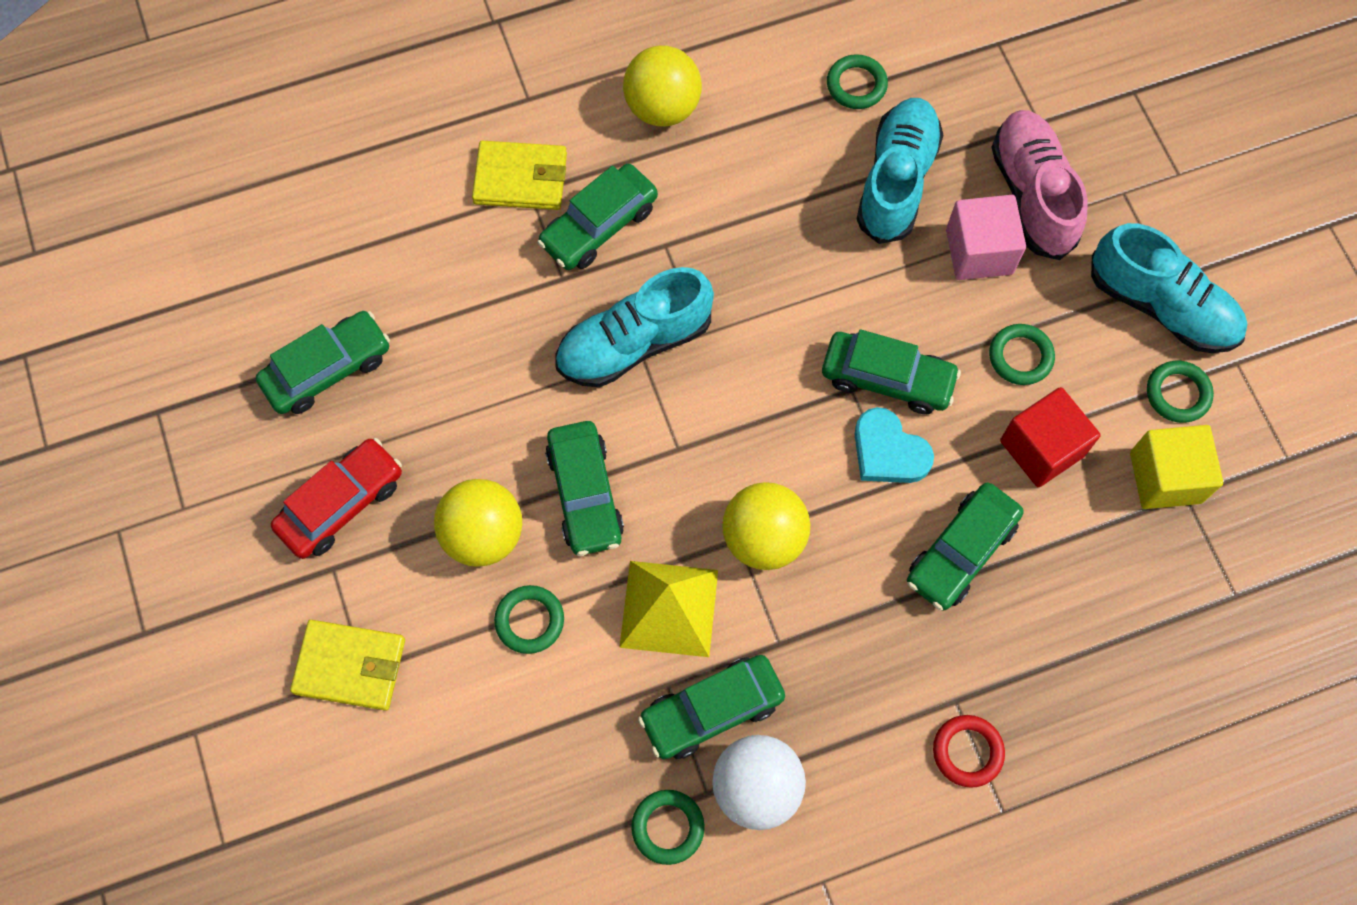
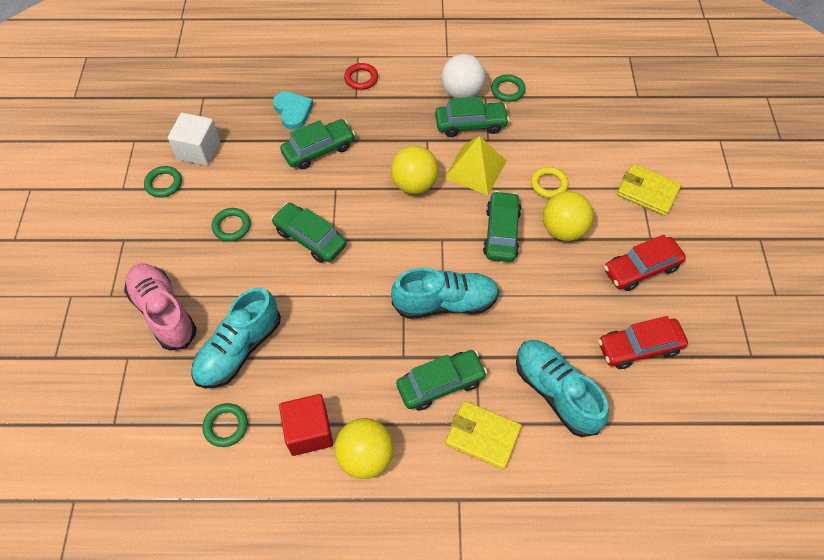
camera: 160 degrees left, 10 degrees down
(327, 369) = (639, 347): green car -> red car
(529, 620) = (549, 184): green ring -> yellow ring
(888, 451) = (329, 203): turquoise heart -> turquoise heart (293, 111)
(979, 251) = (217, 289): pink cube -> none
(1032, 195) = (164, 312): pink shoe -> pink shoe turned 135 degrees clockwise
(1041, 448) = (250, 181): red cube -> red cube (309, 431)
(1161, 306) = (138, 227): turquoise shoe -> turquoise shoe (556, 392)
(1165, 477) = (199, 150): yellow cube -> white cube

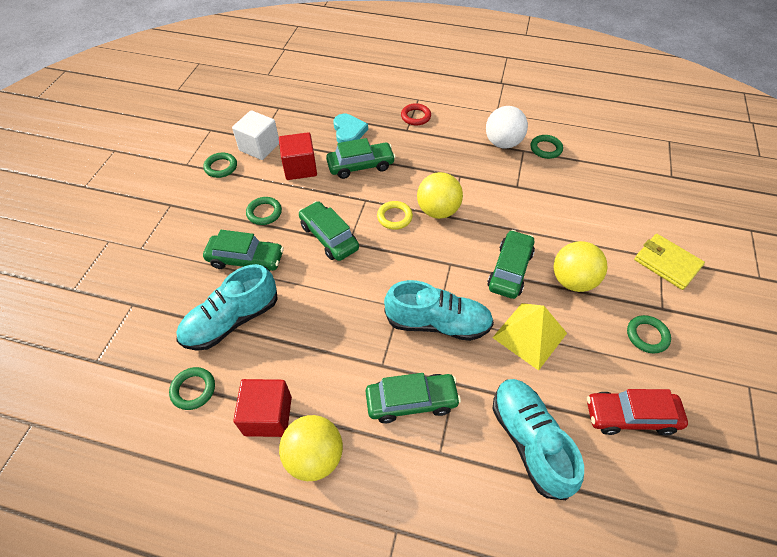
camera: 15 degrees right, 5 degrees down
(164, 312) = (179, 272): pink shoe -> none
(253, 166) = (300, 168): none -> red cube
(470, 124) = (504, 170): green car -> green car (246, 259)
(475, 169) = (498, 209): yellow pyramid -> yellow pyramid (529, 335)
(482, 436) = (440, 467): yellow wallet -> none
(549, 184) = (567, 236): yellow ring -> yellow ring (394, 217)
(641, 269) = (647, 336): red car -> green ring

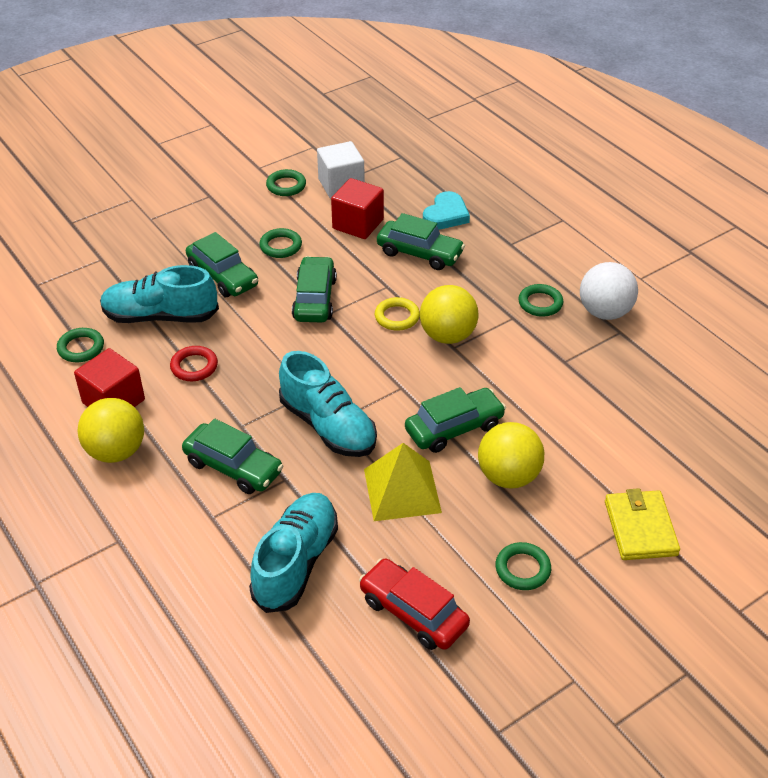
camera: 40 degrees right, 10 degrees down
(415, 116) = (537, 236): red ring -> red ring (194, 366)
(545, 149) = (650, 344): green ring -> green ring (540, 303)

